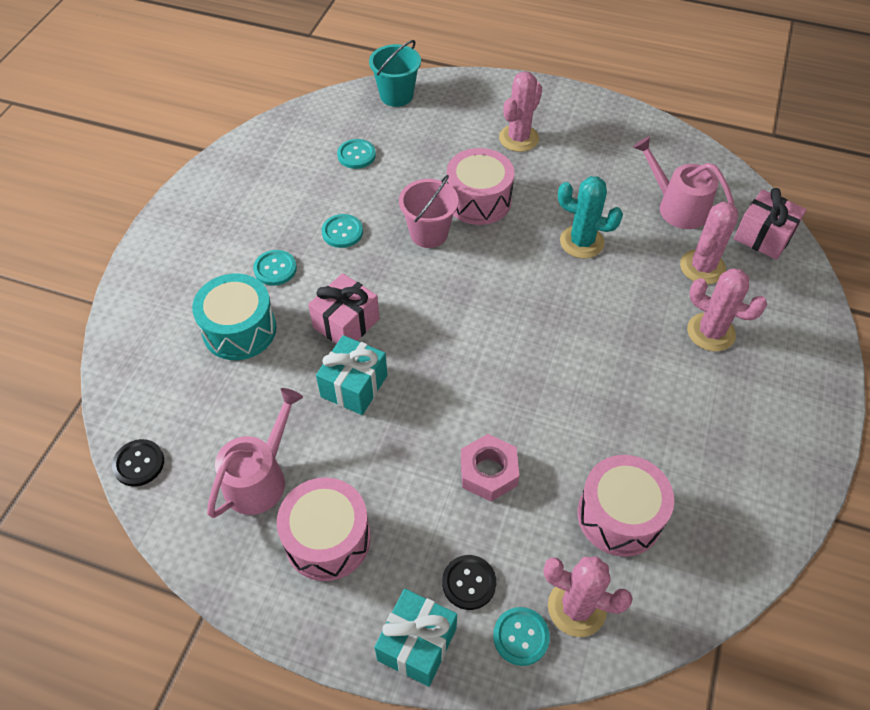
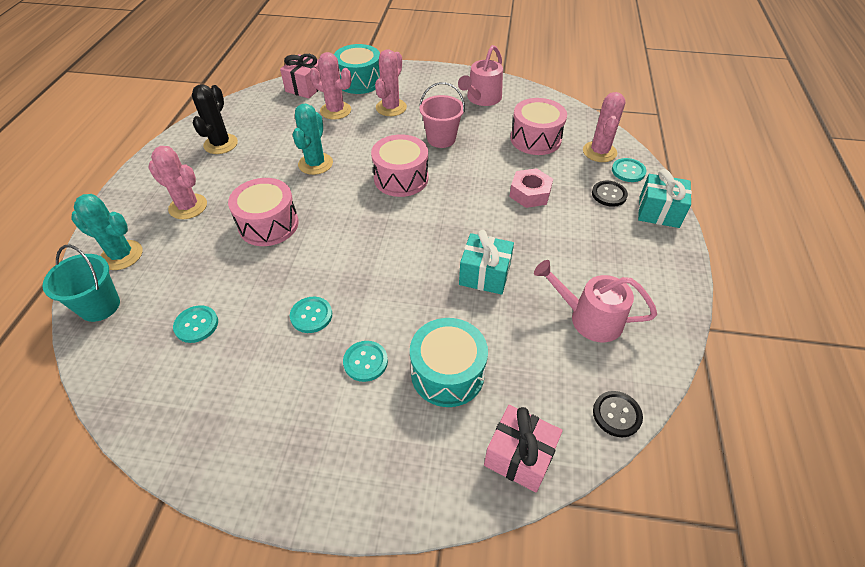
camera: 100 degrees left, 5 degrees down
(327, 539) = (616, 266): pink drum -> pink drum (401, 178)
(346, 323) = (422, 292): pink gift -> pink gift (519, 456)
(429, 233) = (310, 252): pink bucket -> pink bucket (441, 139)
(456, 101) = (121, 255): none -> turquoise cactus
(629, 157) = (221, 144): none -> black cactus
(677, 207) = (277, 121): pink watering can -> pink watering can (482, 98)
(785, 300) = (359, 81): none -> turquoise drum

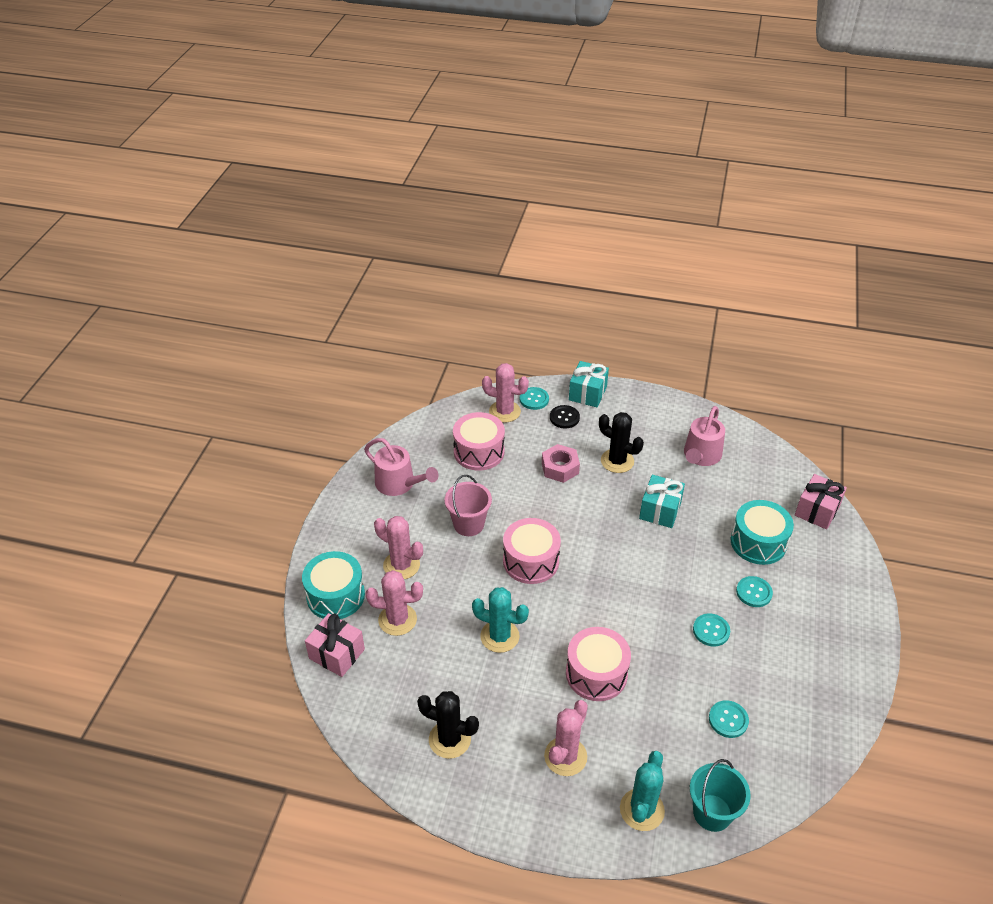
camera: 85 degrees left, 5 degrees down
(335, 110) = (397, 620): pink cactus -> pink cactus turned 60 degrees clockwise
(554, 238) = (617, 461): none -> black cactus
(616, 414) = (779, 458): black button -> none

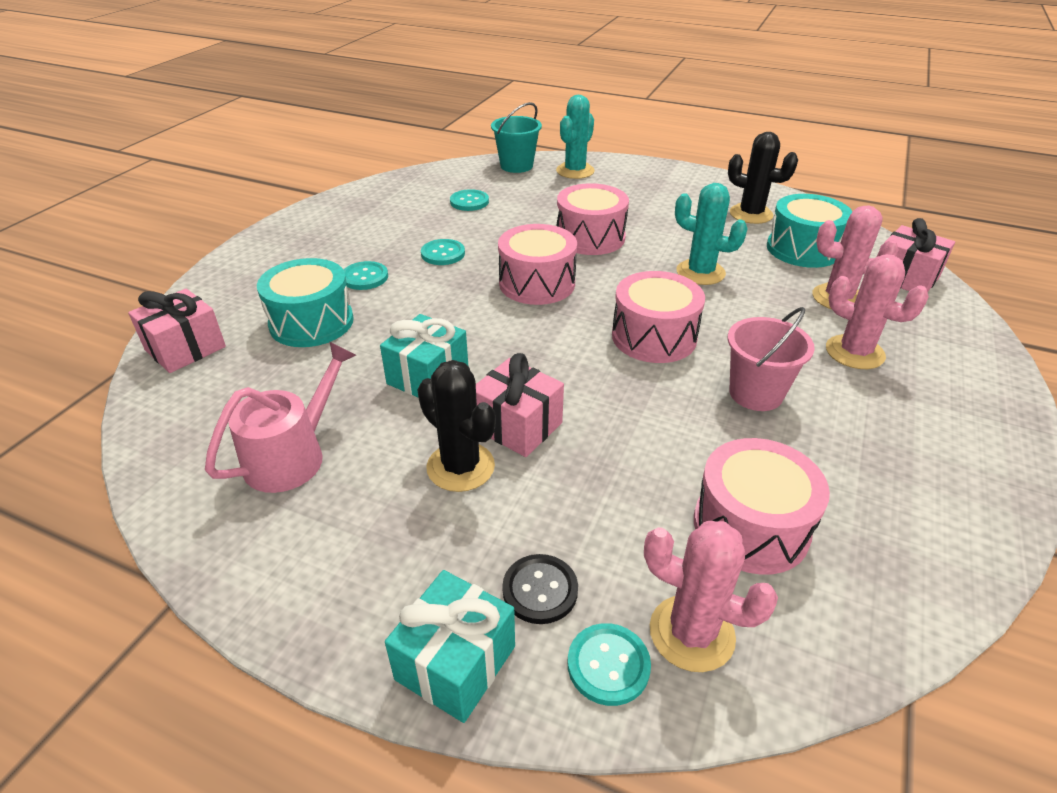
camera: 170 degrees left, 5 degrees down
(335, 595) = (940, 329): turquoise drum -> turquoise drum (803, 249)
(399, 484) = (909, 478): pink watering can -> none
(560, 468) = (579, 468): pink nut -> none
(565, 756) = (635, 197): pink cactus -> none
(597, 486) = (517, 426): none -> pink gift
(623, 604) = (537, 283): none -> pink drum

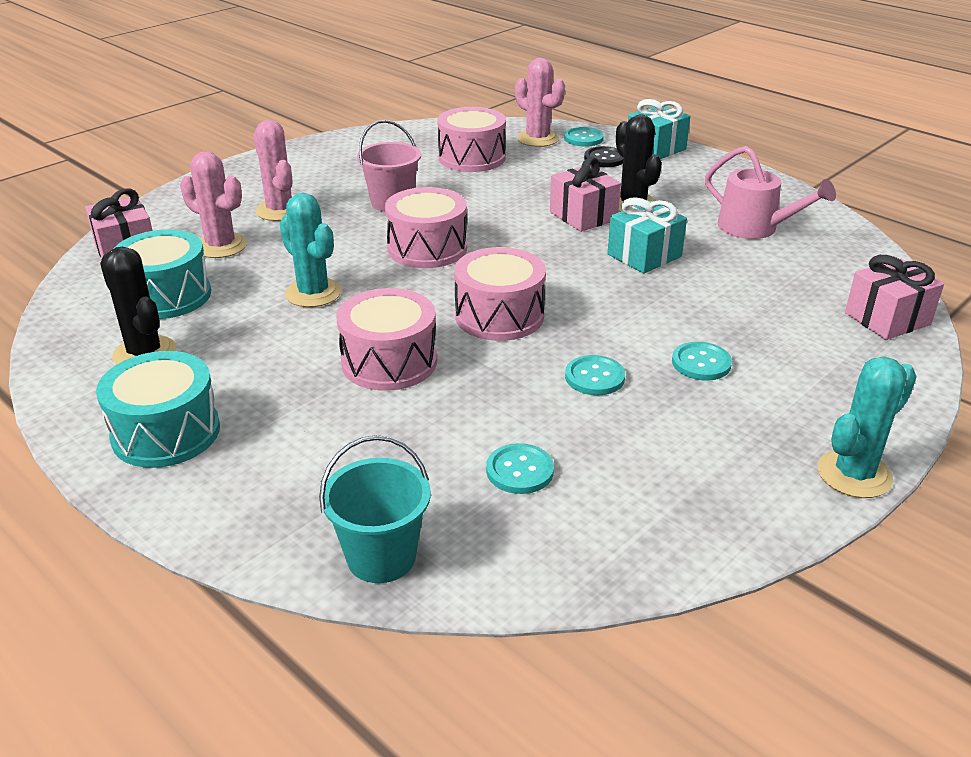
camera: 160 degrees left, 5 degrees down
(292, 456) = (754, 228): pink watering can -> pink watering can turned 105 degrees counterclockwise
(311, 322) = (759, 321): turquoise drum -> turquoise drum (166, 433)
(575, 171) = (286, 510): turquoise cactus -> turquoise cactus (854, 474)

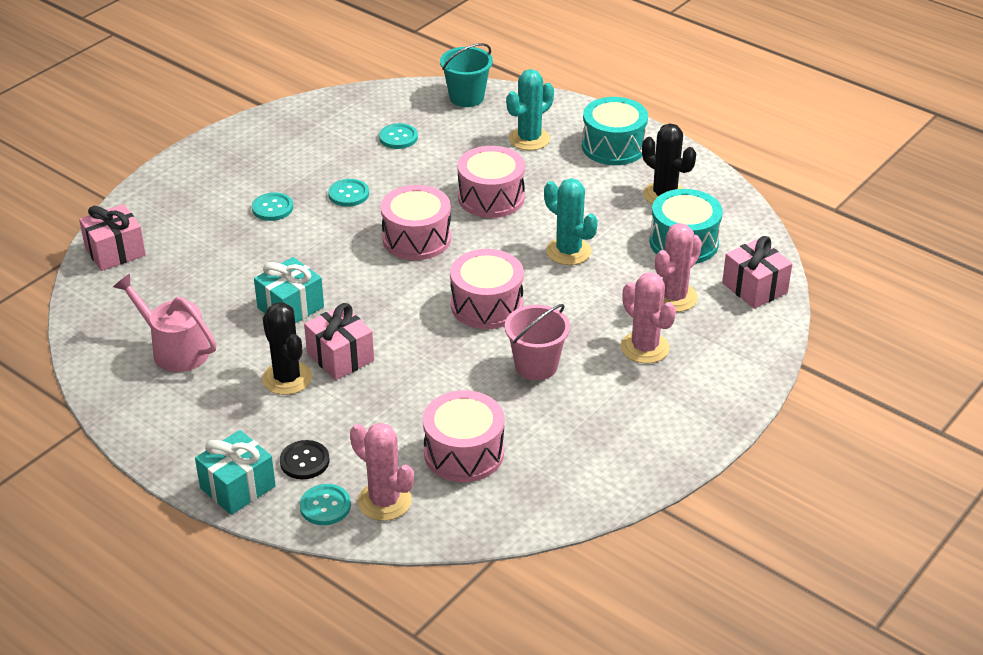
camera: 175 degrees right, 5 degrees up
(220, 246) = (674, 297): pink cactus -> pink cactus turned 75 degrees counterclockwise
(854, 474) = (206, 145): turquoise cactus -> turquoise cactus (529, 139)

